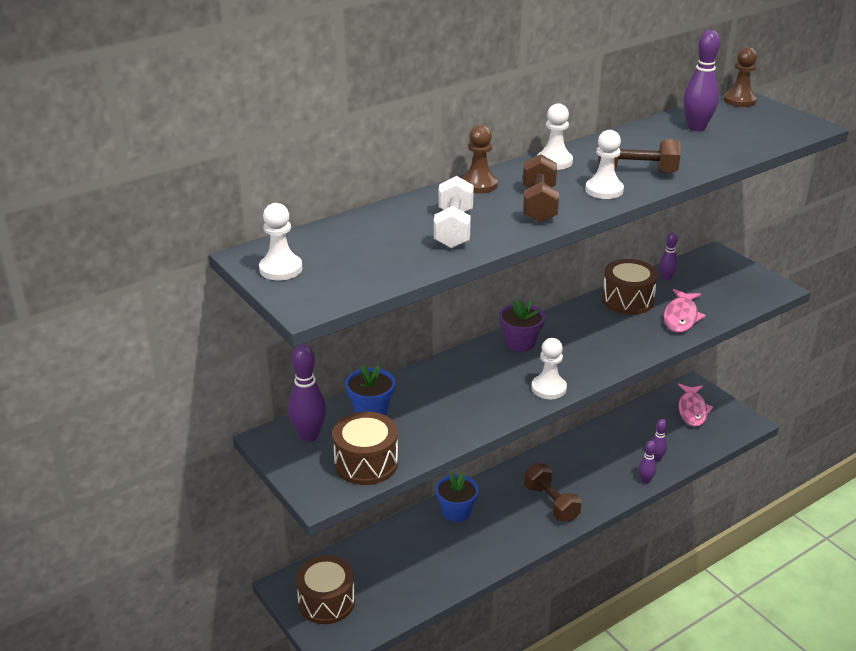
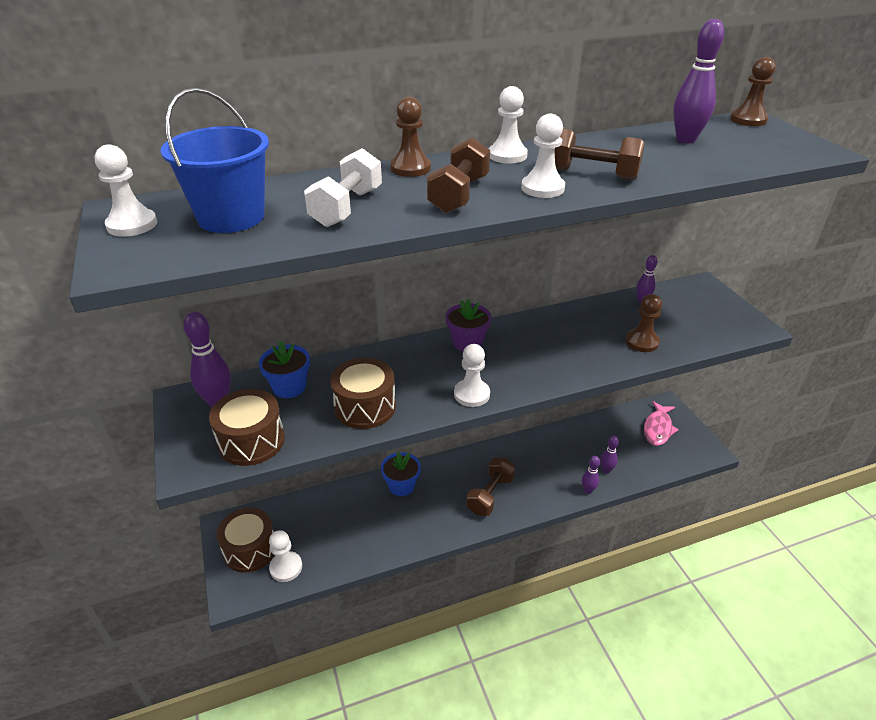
camera: 15 degrees right, 5 degrees up
(361, 250) = (231, 217): none -> blue bucket
(373, 610) = (286, 567): none -> white pawn
(551, 503) = (490, 495): brown dumbbell -> brown dumbbell turned 45 degrees clockwise
(627, 300) = (594, 316): brown drum -> brown drum (365, 407)
(681, 317) = (642, 342): pink fish -> brown pawn

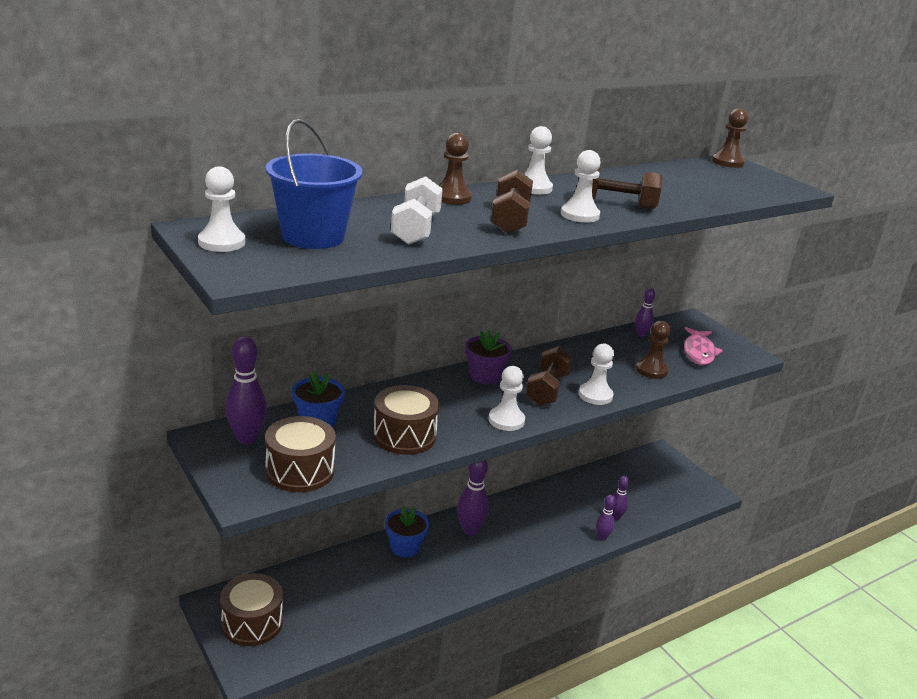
camera: 15 degrees left, 10 degrees down
(286, 567) = (299, 636): white pawn -> white pawn (595, 395)
(490, 495) = (503, 549): brown dumbbell -> brown dumbbell (547, 389)
(658, 428) = (657, 475): pink fish -> pink fish (699, 352)
(685, 140) = (682, 177): purple bowling pin -> purple bowling pin (470, 530)

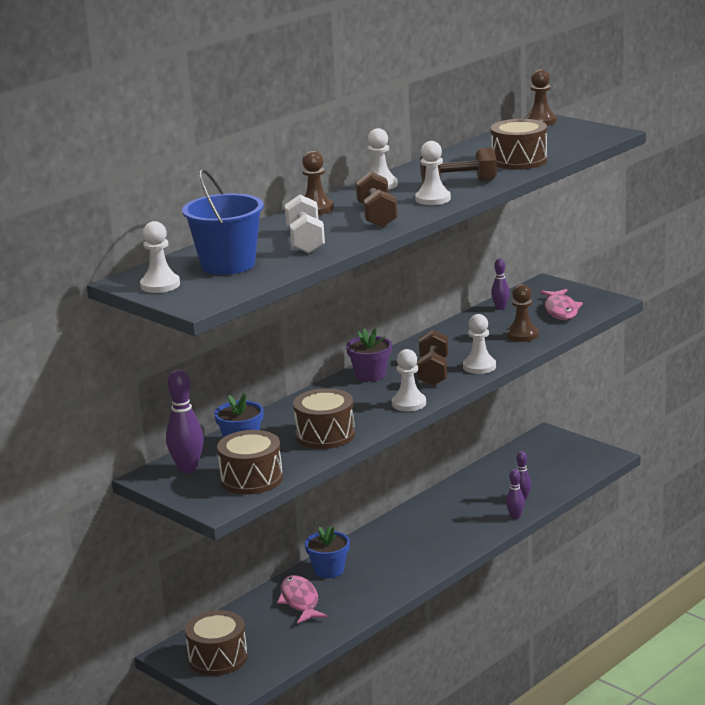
camera: 10 degrees left, 5 degrees down
(362, 576) = (300, 601): none -> pink fish
(470, 530) = (385, 542): purple bowling pin -> none
(690, 195) = (519, 160): none -> brown drum

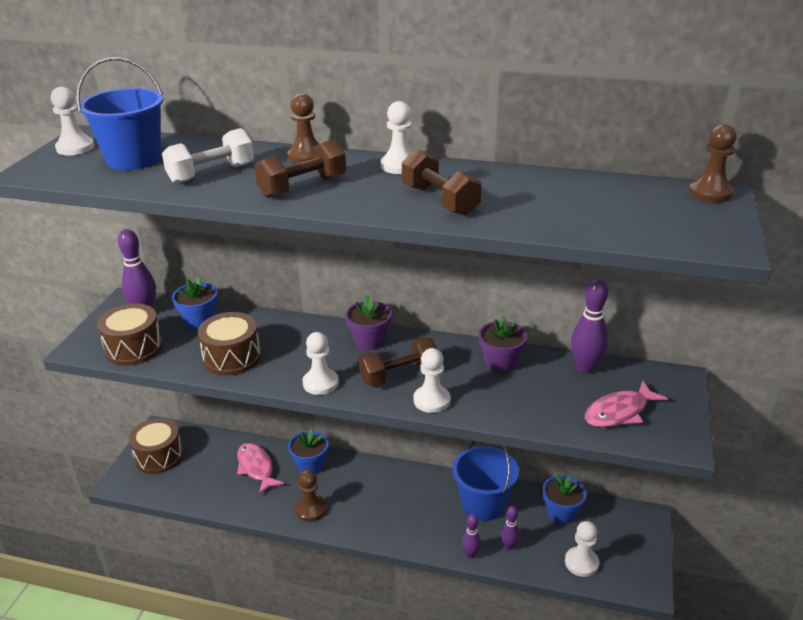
camera: 60 degrees right, 10 degrees up
(300, 601) = (256, 468): pink fish -> pink fish turned 75 degrees counterclockwise
(433, 199) = (375, 200): white pawn -> white pawn (581, 563)
(460, 333) = (500, 362): none -> purple flower pot
(466, 497) = (483, 504): none -> blue bucket
(500, 308) = (585, 368): purple bowling pin -> purple bowling pin, size x1.72
(508, 466) = (561, 513): none -> blue flower pot
(519, 160) = (550, 215): brown drum -> none
(522, 335) = (531, 405): brown pawn -> brown pawn (311, 509)

